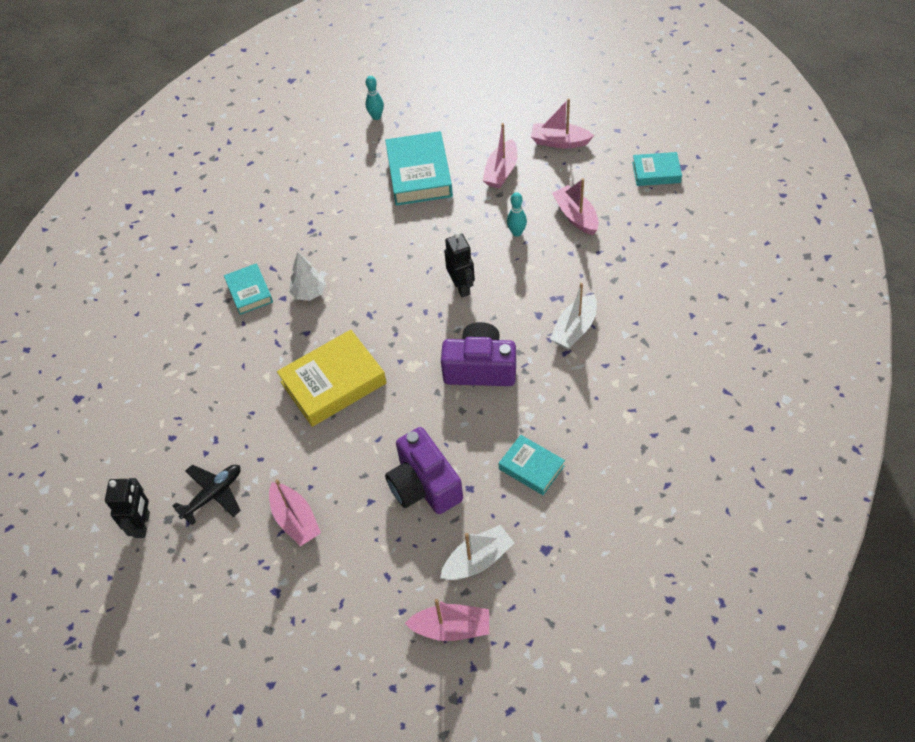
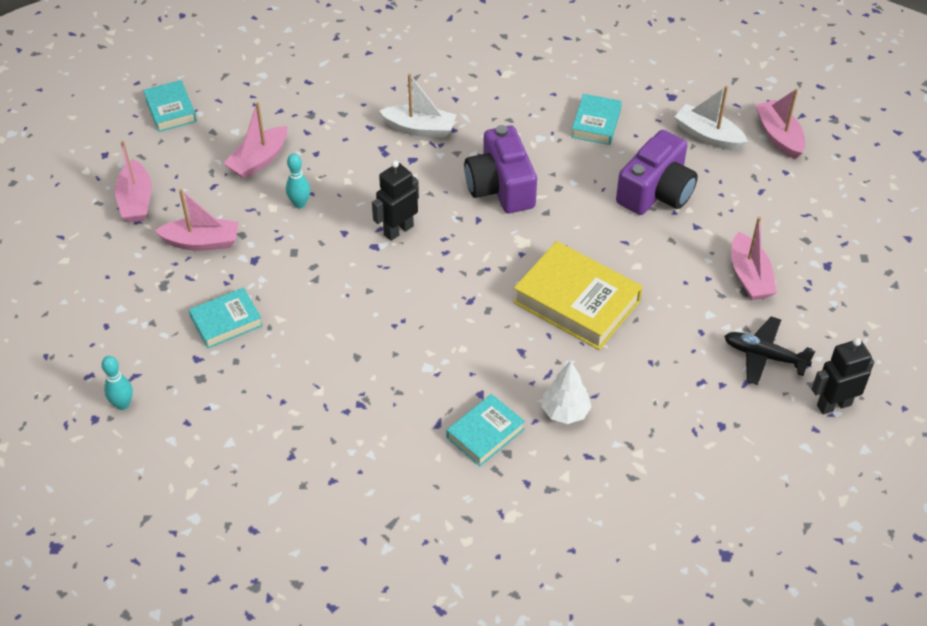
camera: 115 degrees left, 5 degrees down
(295, 520) = (749, 276): pink boat -> pink boat turned 135 degrees clockwise
(309, 293) = (462, 369): white tree -> white tree (565, 412)
(419, 174) = (226, 322): turquoise book -> turquoise book, size x0.57

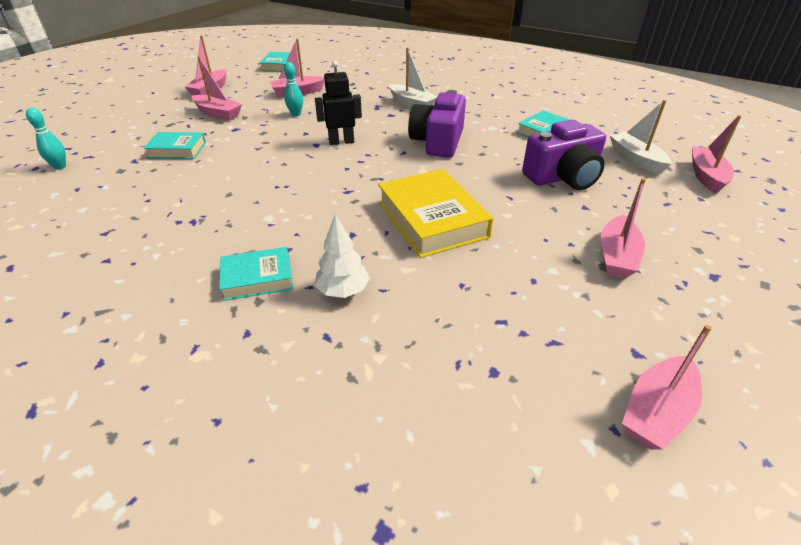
camera: 30 degrees right, 10 degrees down
(764, 356) = (591, 326): black plane -> none
(833, 404) = (656, 412): black robot -> pink boat

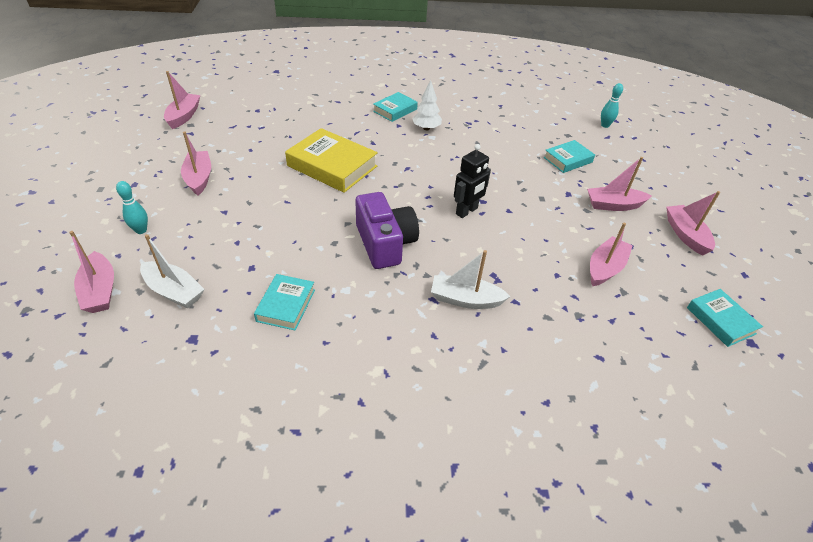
camera: 145 degrees right, 5 degrees up
(296, 114) = (552, 231): turquoise bowling pin -> turquoise bowling pin (141, 230)
(343, 291) = (348, 117): white tree -> white tree (426, 128)
(563, 177) = (248, 238): purple camera -> none

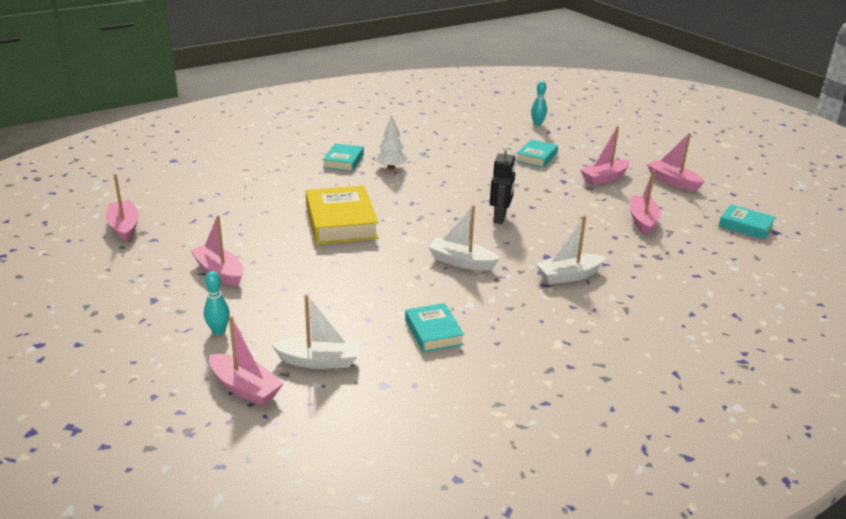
camera: 30 degrees left, 15 degrees down
(332, 166) = (341, 222): yellow book -> yellow book turned 75 degrees clockwise
(385, 243) = (461, 262): purple camera -> white boat

